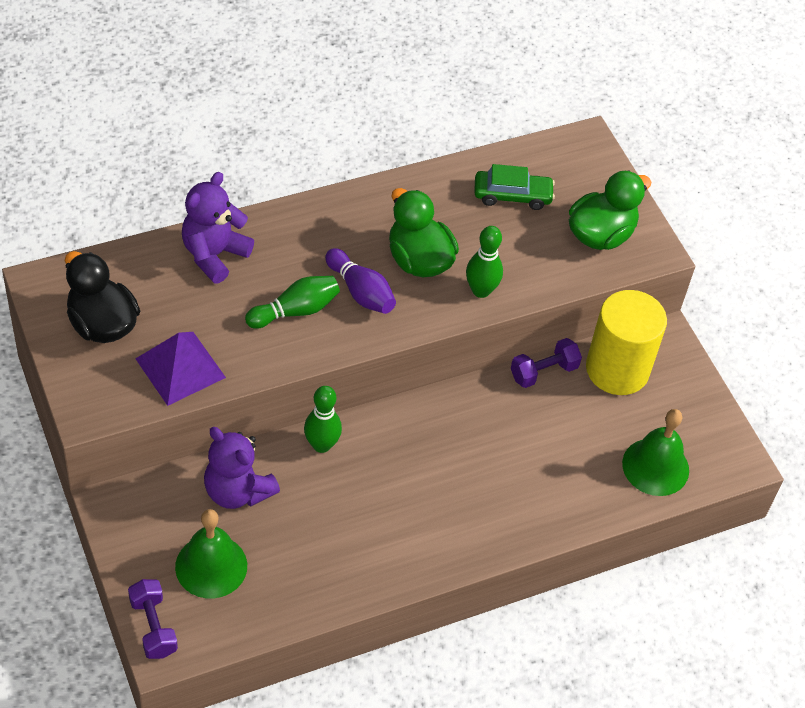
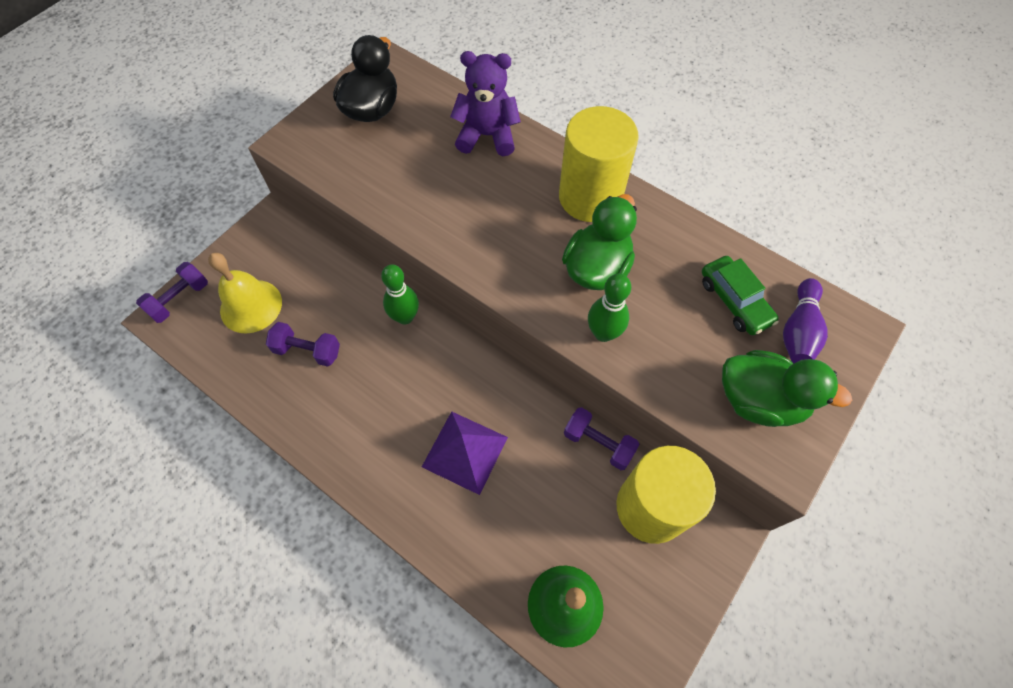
camera: 65 degrees right, 10 degrees up
(180, 368) = (363, 172): purple pyramid -> purple pyramid (465, 452)
(211, 566) = (251, 306): green bell -> yellow bell
(237, 491) = (327, 286): purple teddy bear -> none
(295, 311) = (473, 213): green bowling pin -> none
(300, 539) = (307, 350): none -> purple dumbbell
(344, 223) = (590, 197): none -> yellow cylinder
(360, 292) = (528, 245): purple bowling pin -> purple bowling pin (798, 331)

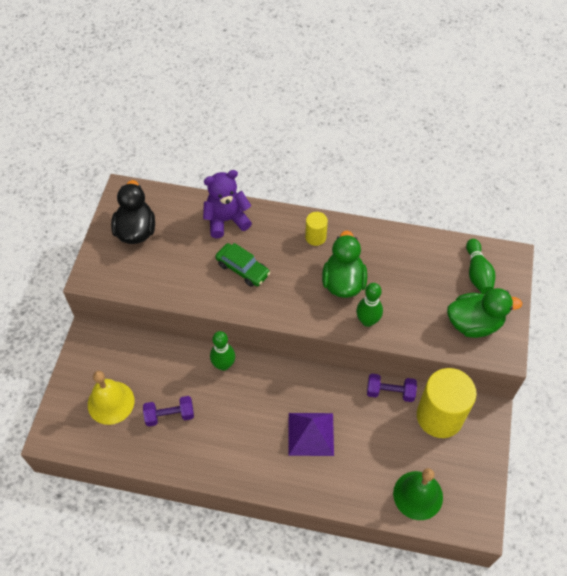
camera: 25 degrees left, 5 degrees down
(180, 299) = (55, 420): purple dumbbell -> none
(590, 197) = (315, 237): yellow cylinder -> yellow cylinder, size x0.48
(734, 301) = (434, 270): green car -> green car (243, 269)
(798, 331) = (477, 273): purple bowling pin -> green bowling pin

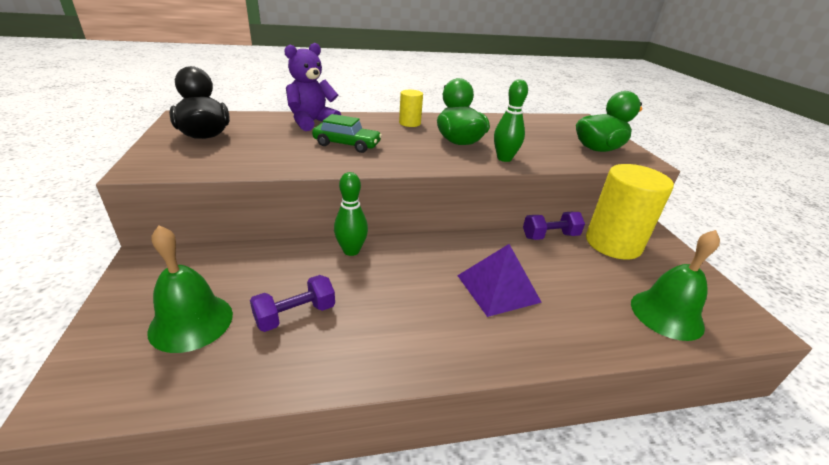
camera: 25 degrees left, 25 degrees down
(111, 402) = (191, 322): yellow bell -> green bell
(477, 273) = (567, 127): green bowling pin -> none

